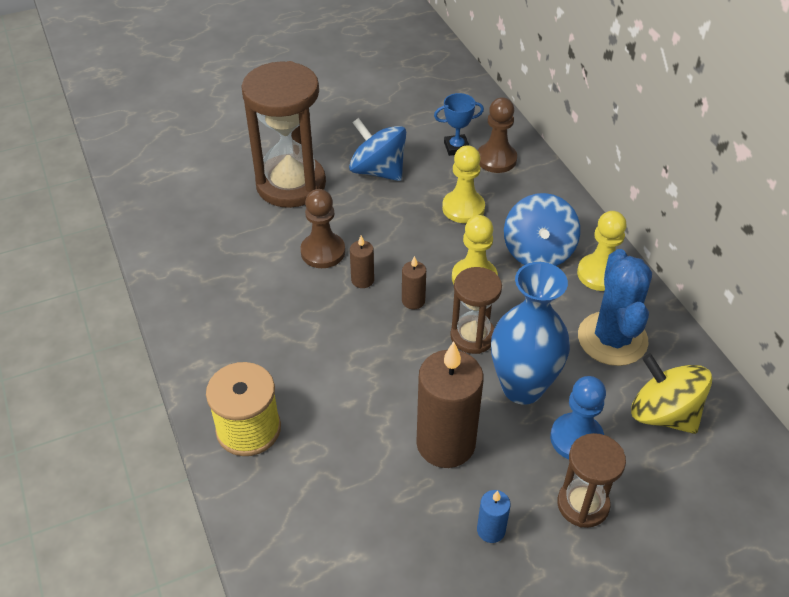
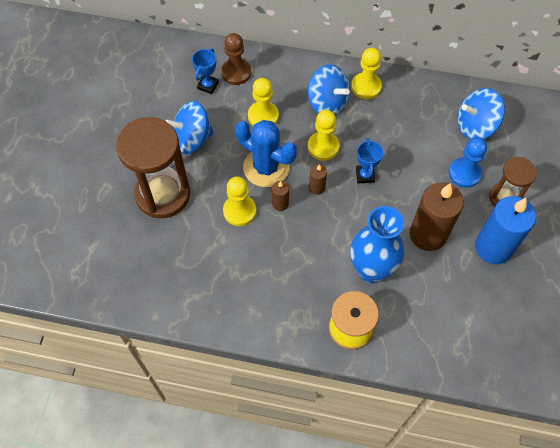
camera: 55 degrees left, 15 degrees up
(323, 252) = (239, 211): brown pawn -> yellow pawn
(472, 336) = (365, 175): brown hourglass -> blue trophy
(491, 530) = (493, 247): blue candle -> blue candle, size x2.22
(522, 387) = (416, 175): blue vase -> blue vase (371, 270)
(612, 339) = (414, 113): blue cactus -> blue cactus (266, 167)
(663, 414) = (475, 126): yellow spinning top -> blue spinning top

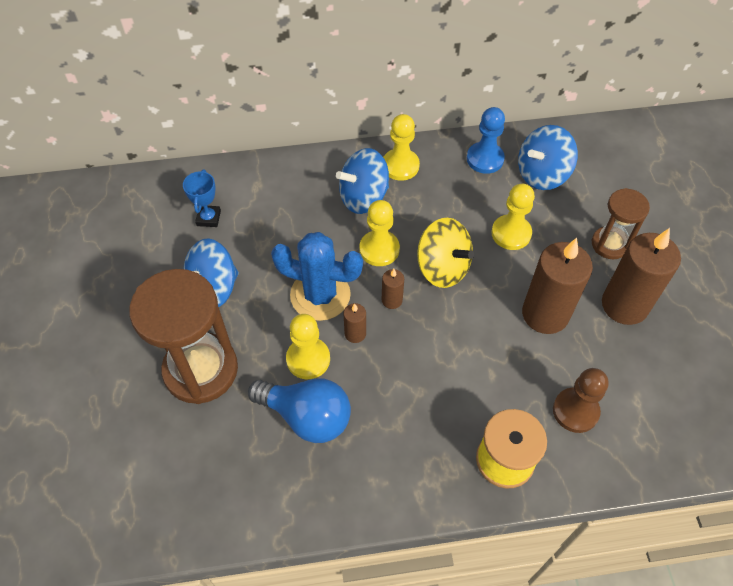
camera: 20 degrees left, 5 degrees down
(223, 251) = (307, 416): none -> blue light bulb
(236, 72) = (238, 193): brown pawn -> brown pawn (575, 411)
(263, 116) = (292, 234): yellow pawn -> yellow pawn (511, 233)
(327, 103) = (363, 197): blue spinning top -> blue spinning top turned 135 degrees clockwise
(365, 175) = (442, 268): blue trophy -> yellow spinning top
(371, 270) = (498, 379): blue vase -> none
(464, 173) = (554, 230): blue pawn -> blue pawn (485, 159)
(493, 247) = (624, 305): blue candle -> brown candle

